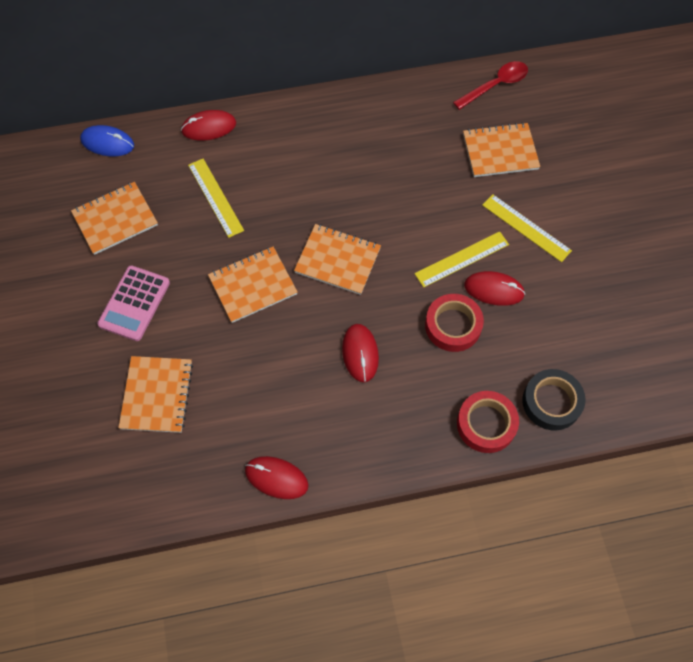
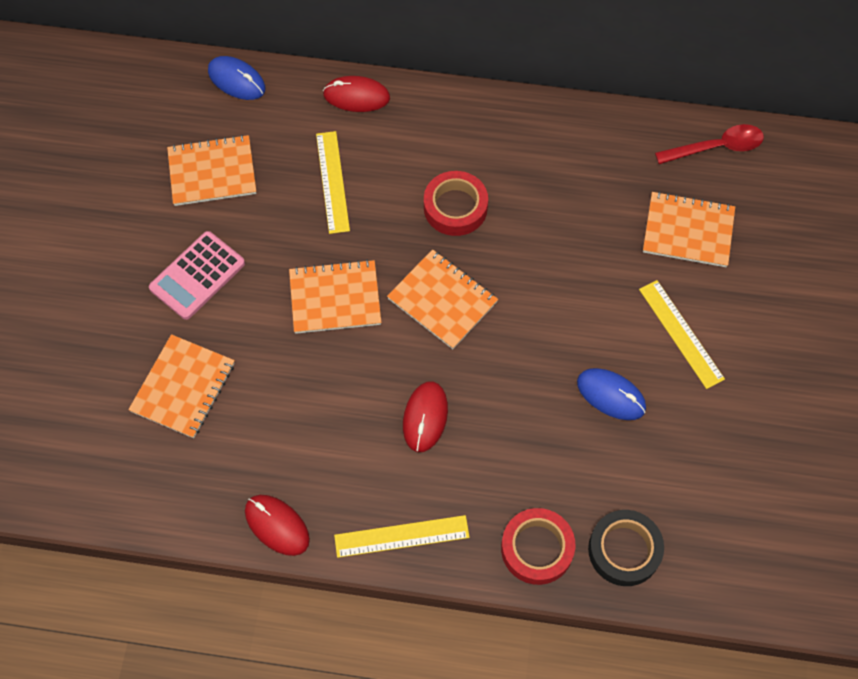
camera: 20 degrees right, 0 degrees up
(453, 325) = (545, 421): red tape -> red tape (455, 207)
(462, 259) = (588, 346): yellow ruler -> yellow ruler (401, 536)
(494, 290) = (611, 395): red mouse -> blue mouse

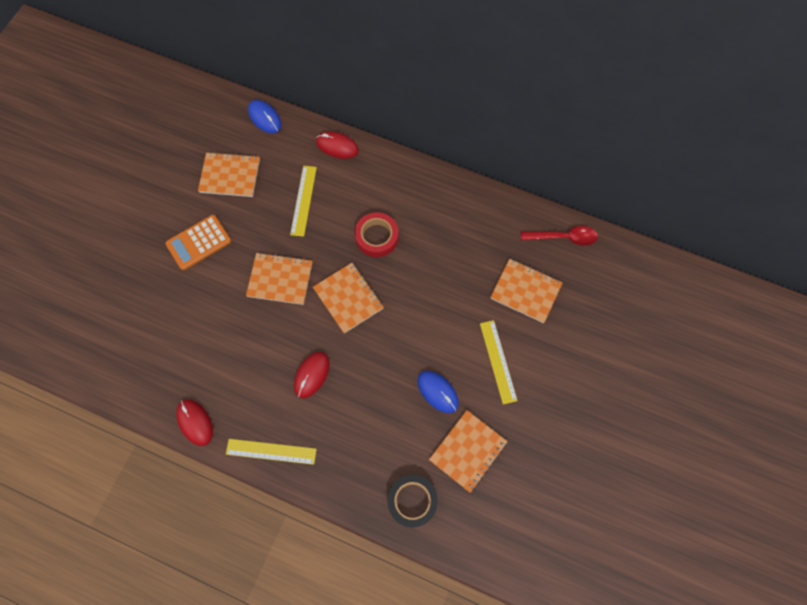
camera: 15 degrees right, 5 degrees up
(183, 387) = (166, 314): orange notebook -> orange notebook (468, 451)
(197, 276) = (198, 242): pink calculator -> orange calculator
(537, 548) = (355, 484): red tape -> none

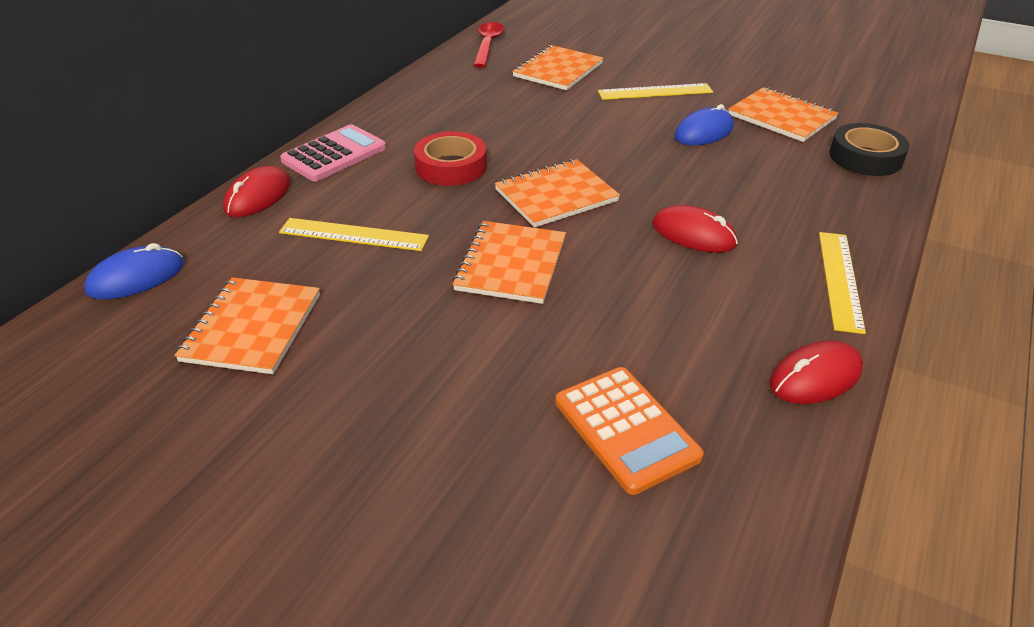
camera: 85 degrees left, 30 degrees down
(198, 242) = (402, 375): orange calculator -> orange calculator (625, 429)
(385, 172) = (334, 154): none -> pink calculator

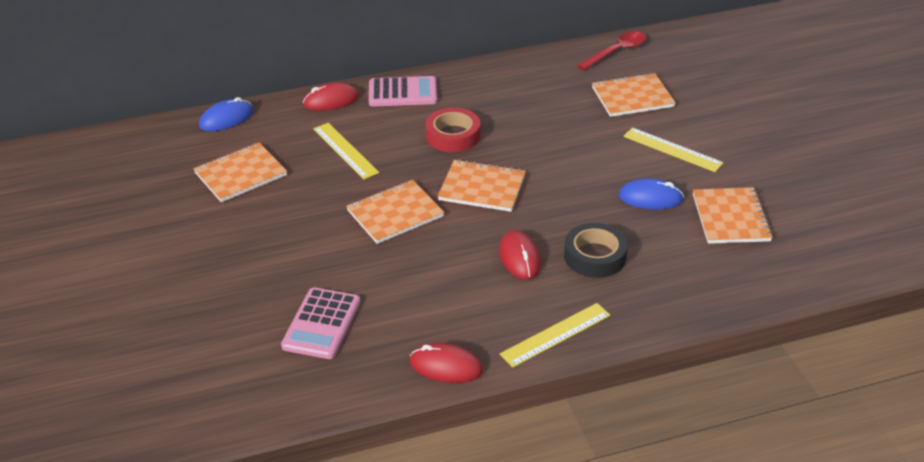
camera: 45 degrees right, 0 degrees up
(136, 278) = (226, 119): blue mouse -> blue mouse turned 45 degrees counterclockwise
(625, 429) = (321, 324): orange calculator -> pink calculator
(865, 157) = (733, 280): black tape -> black tape (595, 256)

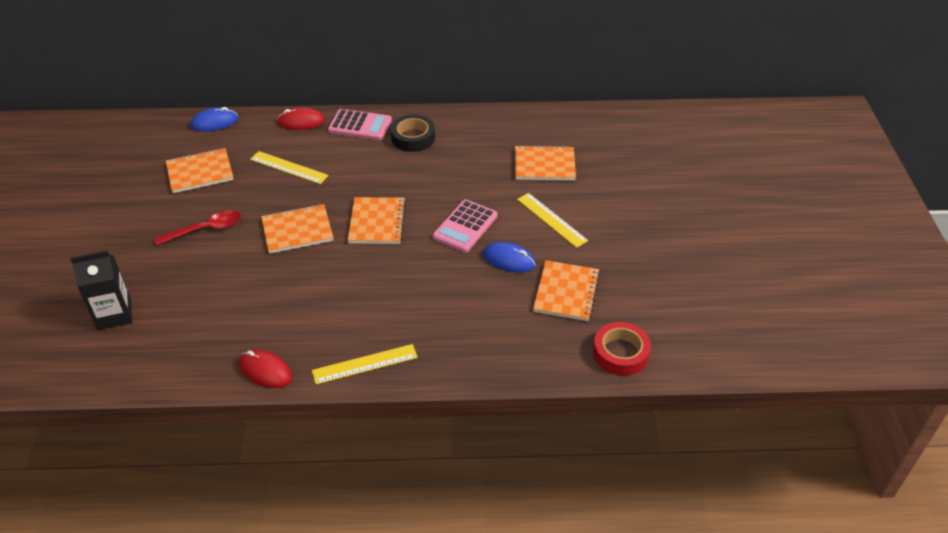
camera: 15 degrees right, 5 degrees up
(227, 346) = (114, 314): none -> black carton
(321, 324) = (192, 312): pink calculator -> pink calculator (465, 226)
(345, 150) = (288, 167): yellow ruler -> yellow ruler turned 45 degrees counterclockwise
(453, 136) = (379, 171): red tape -> red tape (620, 353)
(482, 188) = (377, 222): orange notebook -> orange notebook turned 60 degrees clockwise
(519, 257) = (373, 290): red mouse -> none
(595, 256) = (434, 302): black tape -> black tape (413, 138)
(616, 52) = (554, 121): red spoon -> red spoon (205, 229)

